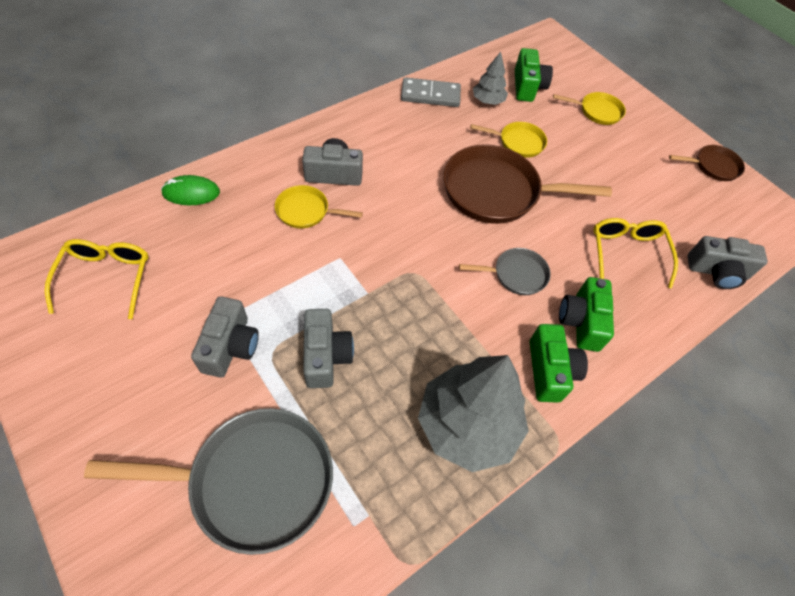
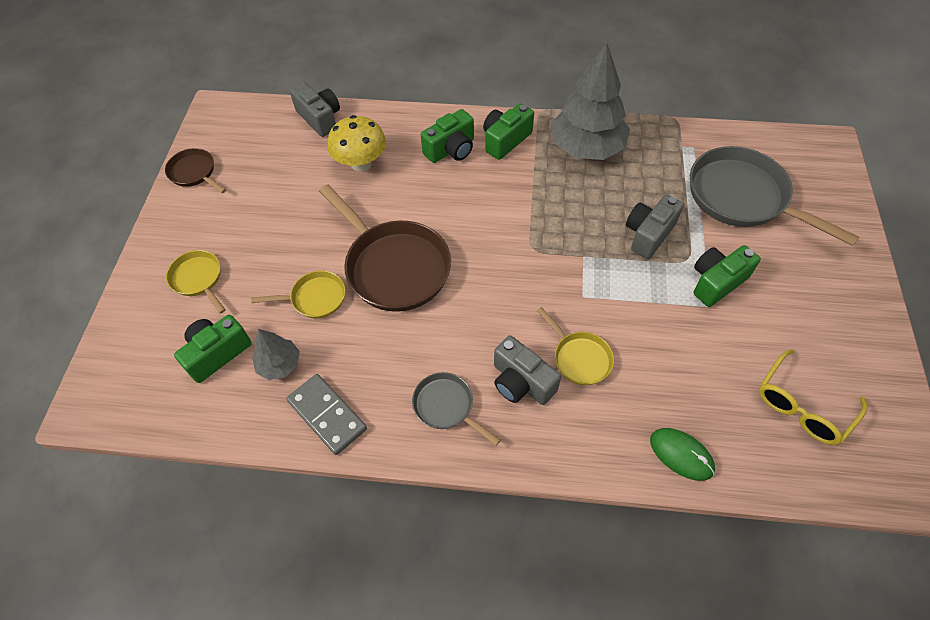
camera: 130 degrees left, 0 degrees up
(230, 346) = (716, 282): grey camera -> green camera
(516, 274) = (458, 200): grey pan -> grey pan (446, 406)
(518, 142) = (315, 298): yellow pan -> yellow pan turned 120 degrees clockwise
(627, 253) = (361, 163): yellow glasses -> yellow mushroom

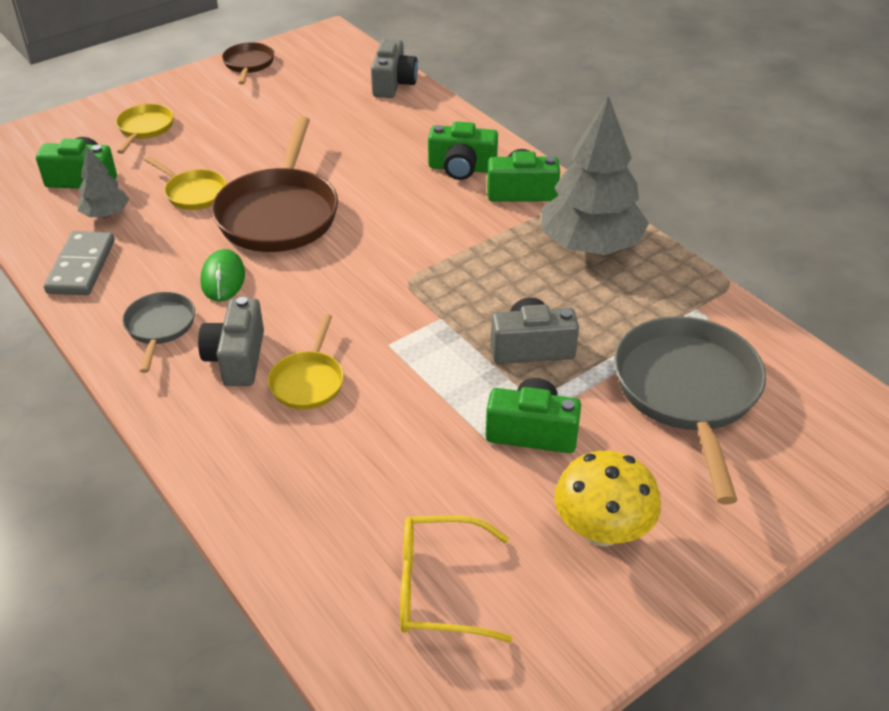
camera: 45 degrees right, 15 degrees down
(361, 163) = (372, 132): yellow mushroom -> yellow mushroom (602, 531)
(681, 454) = (267, 516): green mouse -> green mouse (223, 278)

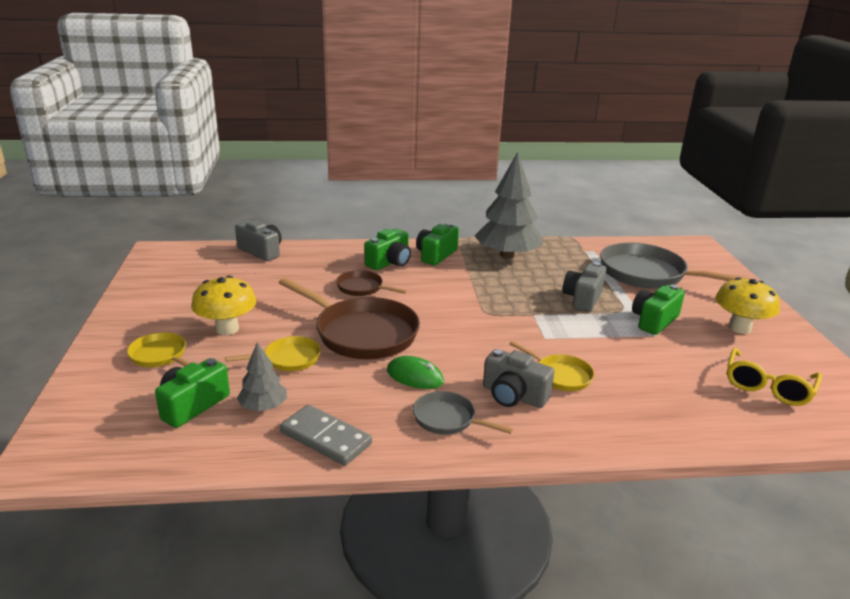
camera: 60 degrees left, 15 degrees down
(218, 138) = (227, 329): none -> yellow mushroom
(248, 64) = (143, 289): brown pan -> brown pan (362, 288)

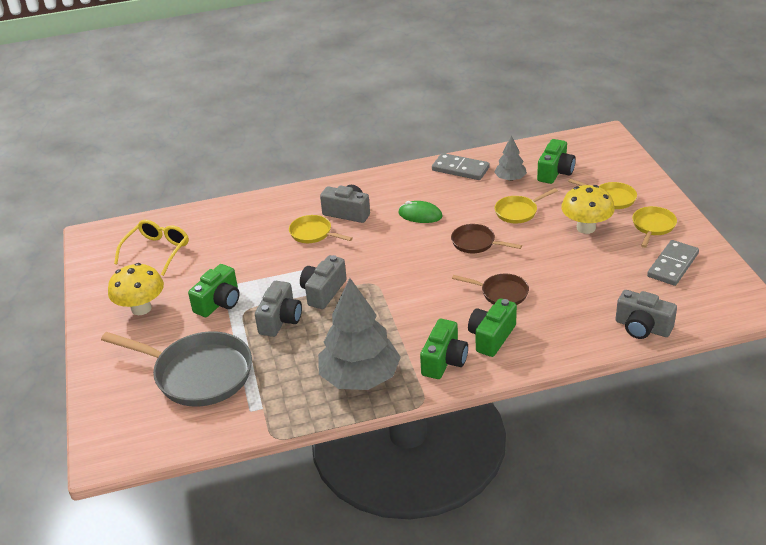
camera: 175 degrees right, 10 degrees up
(154, 318) = (653, 226): none -> yellow pan
(182, 284) = (672, 265): none -> grey domino
(361, 333) = (476, 243): brown pan -> brown pan, size x0.51
(448, 419) = (390, 191): grey pan -> none
(542, 314) = (323, 292): none -> grey camera

